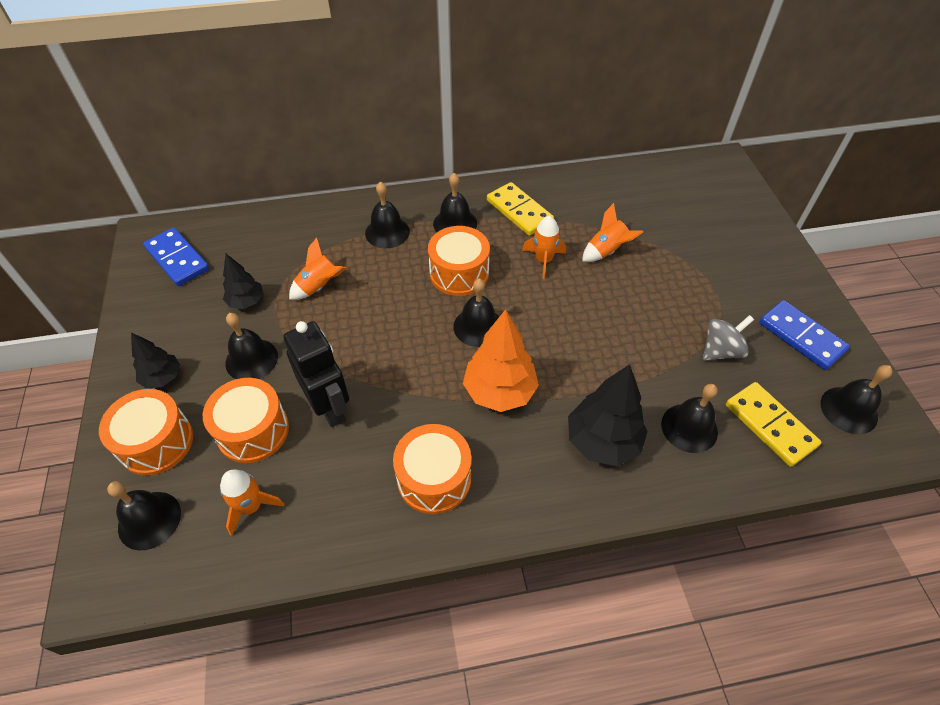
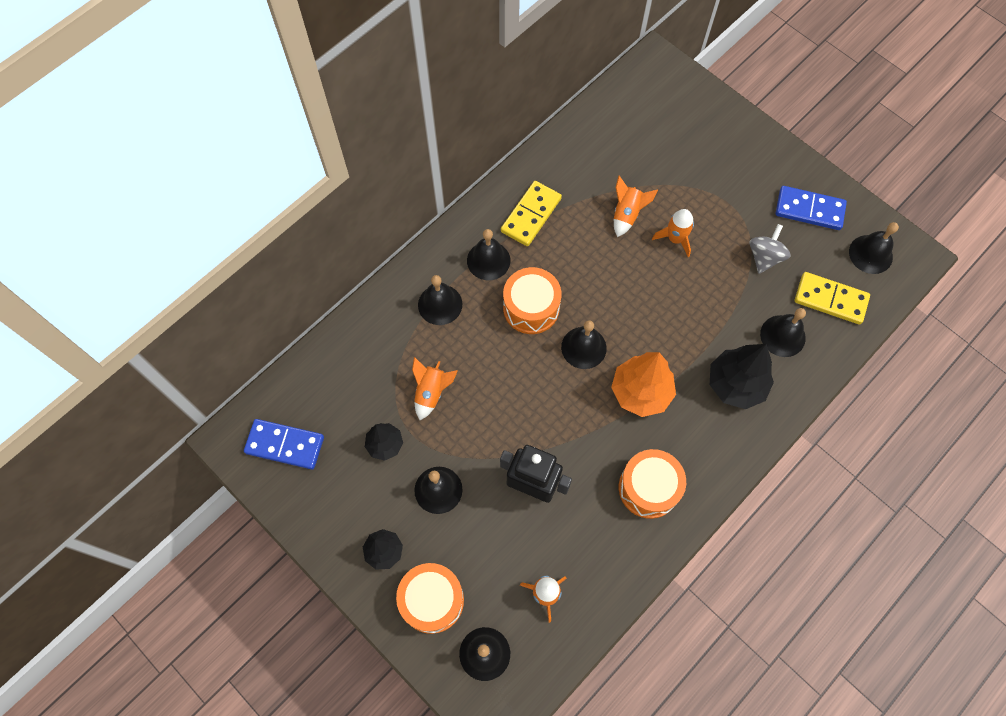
camera: 35 degrees left, 15 degrees up
(253, 431) = (494, 542): orange drum -> none
(519, 211) = (531, 215): yellow domino -> yellow domino turned 75 degrees counterclockwise
(543, 260) = (586, 253): orange rocket -> orange rocket (675, 239)

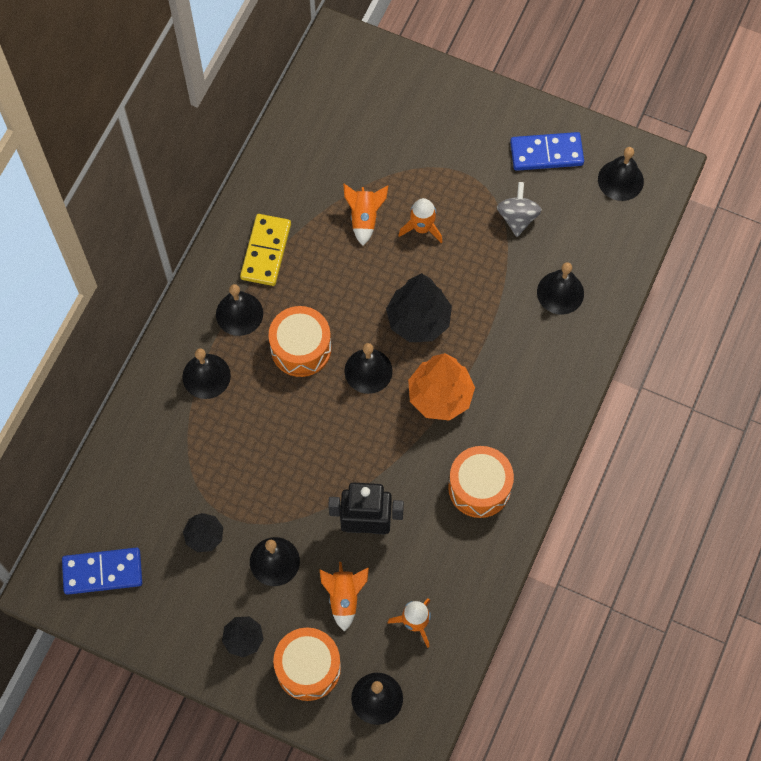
camera: 20 degrees left, 0 degrees up
(431, 392) = (231, 468): orange rocket -> orange rocket (344, 597)
(735, 384) = (530, 357): black tree -> black tree (418, 320)
(830, 300) = (595, 240): yellow domino -> none

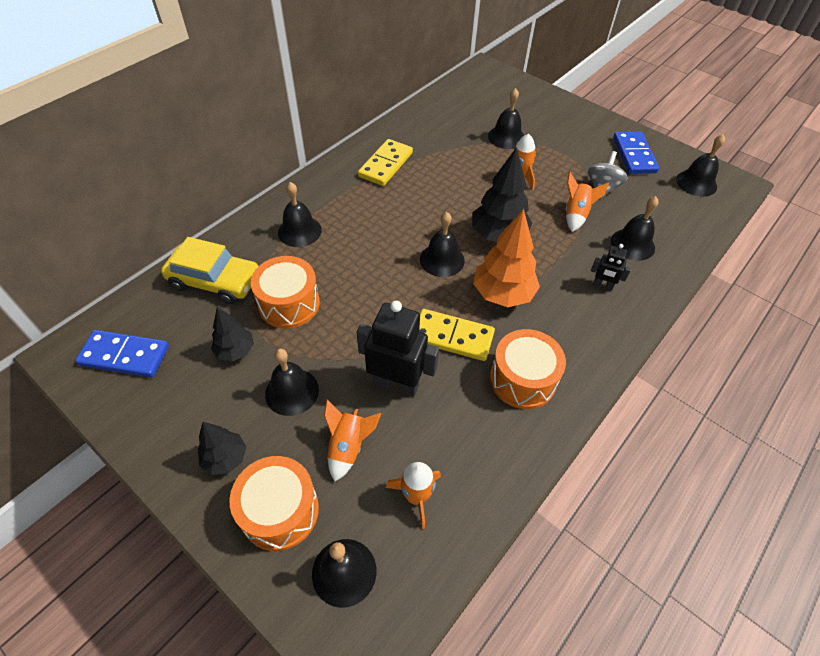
camera: 15 degrees right, 15 degrees down
(147, 464) = (215, 281): none -> yellow car
(239, 313) = (347, 197): black bell -> black bell (506, 137)
(301, 348) = (388, 231): orange drum -> orange drum (289, 303)
(364, 218) = (473, 162): orange rocket -> orange rocket (576, 214)
(404, 460) = (452, 337): none -> yellow domino
(537, 357) = (602, 285): none -> black robot
(546, 153) = (634, 155): blue domino -> blue domino turned 75 degrees clockwise

